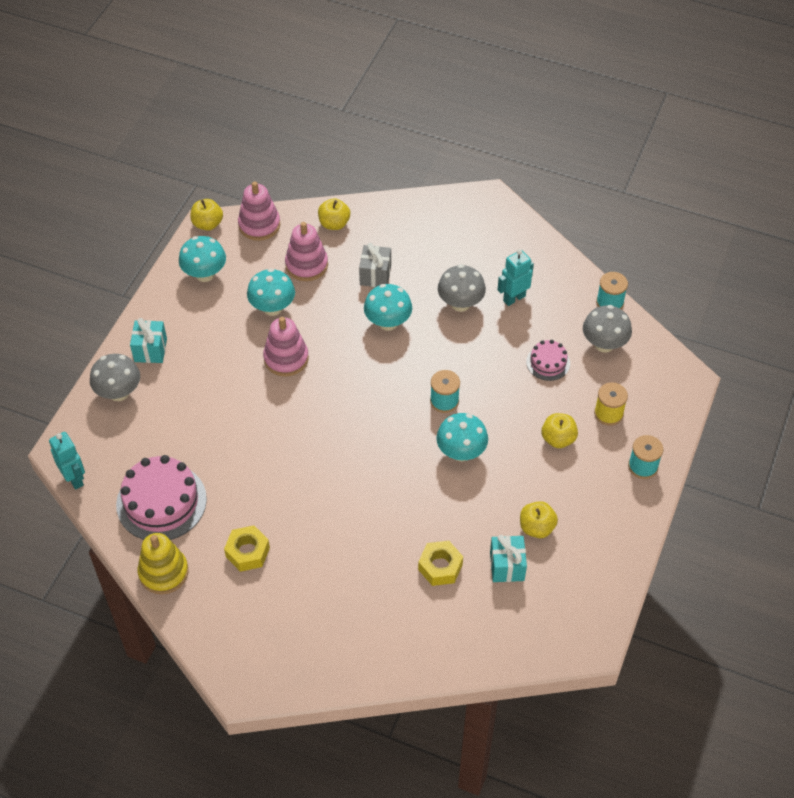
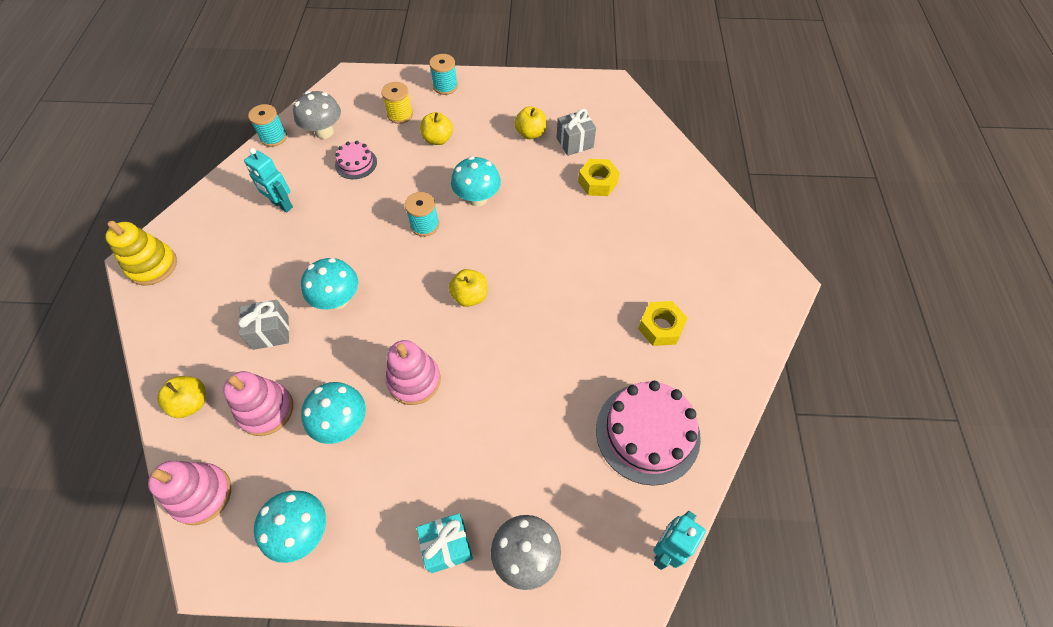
camera: 110 degrees left, 5 degrees up
(163, 572) = (722, 393): yellow stacking toy -> yellow stacking toy (152, 266)
(207, 224) = (206, 569): yellow apple -> yellow apple (470, 296)
(460, 303) = (297, 245): grey mushroom -> none
(507, 566) = (574, 143): turquoise gift -> grey gift

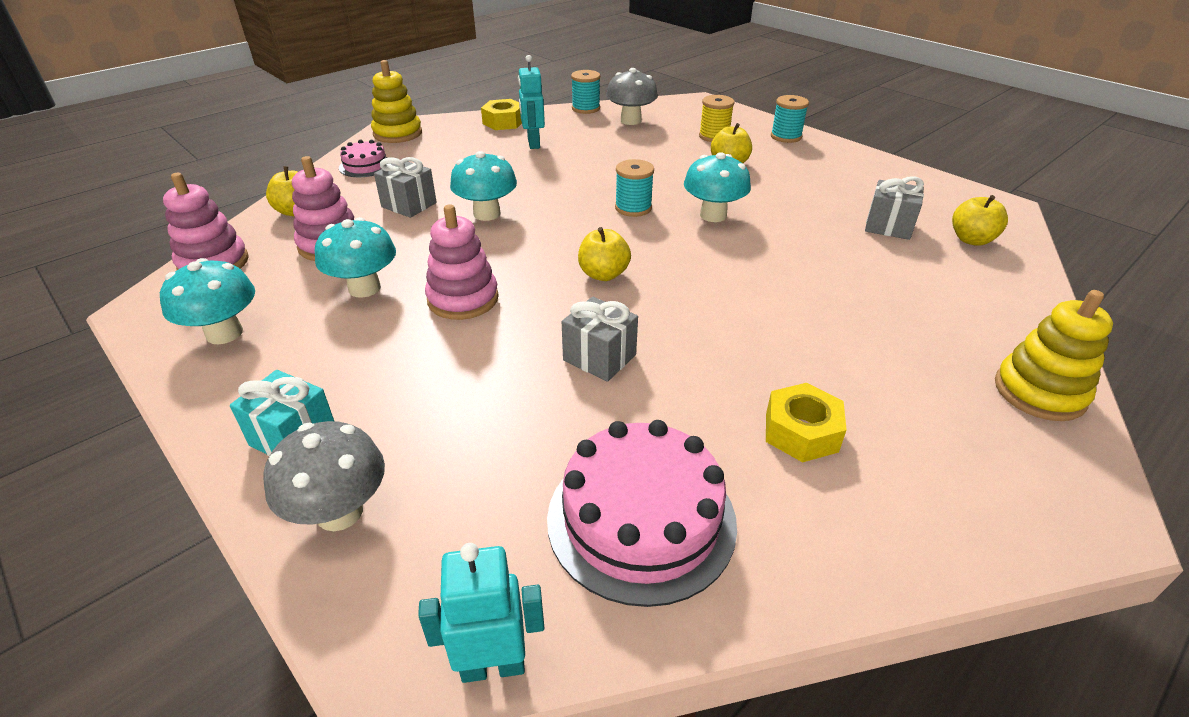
camera: 45 degrees right, 20 degrees down
(356, 163) = (629, 147): pink cake -> pink cake (365, 166)
(530, 133) = (840, 199): yellow apple -> yellow apple (971, 240)
(534, 358) = (599, 357): none -> grey gift
(597, 182) = (878, 267): yellow nut -> yellow nut (503, 122)
(723, 224) = (1039, 392): none -> yellow stacking toy

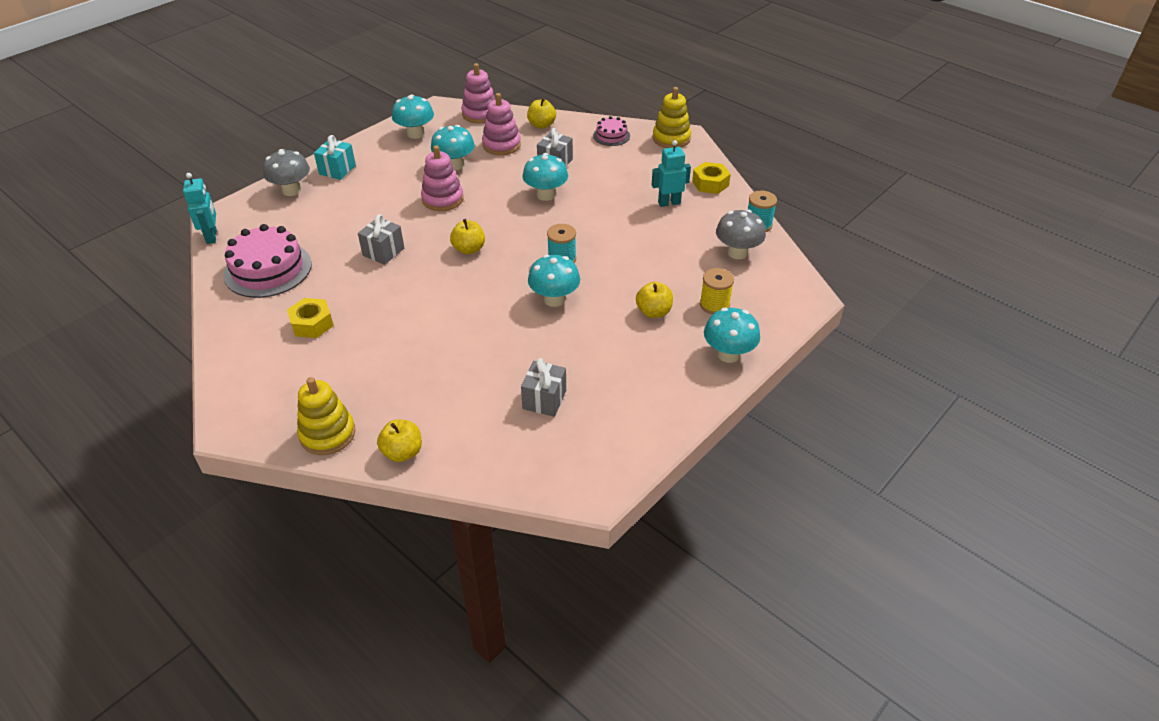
camera: 85 degrees right, 5 degrees up
(786, 136) = (728, 354): turquoise spool -> turquoise mushroom
(971, 240) = (524, 450): yellow apple -> yellow apple (402, 452)

